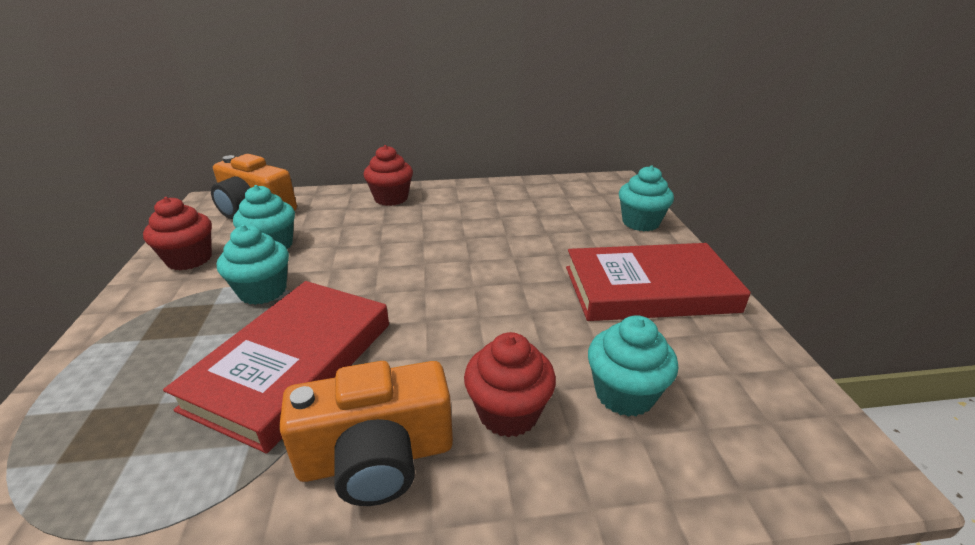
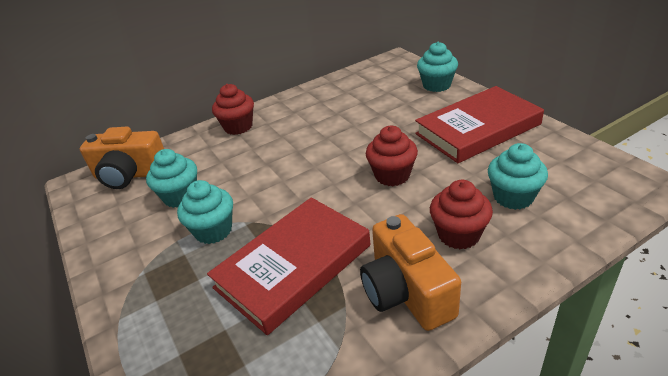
camera: 20 degrees left, 5 degrees up
(189, 259) = (121, 232): red cupcake -> red cupcake (392, 175)
(293, 364) = (293, 266): red book -> red book turned 45 degrees clockwise
(377, 457) = (406, 292): orange camera -> orange camera turned 105 degrees clockwise

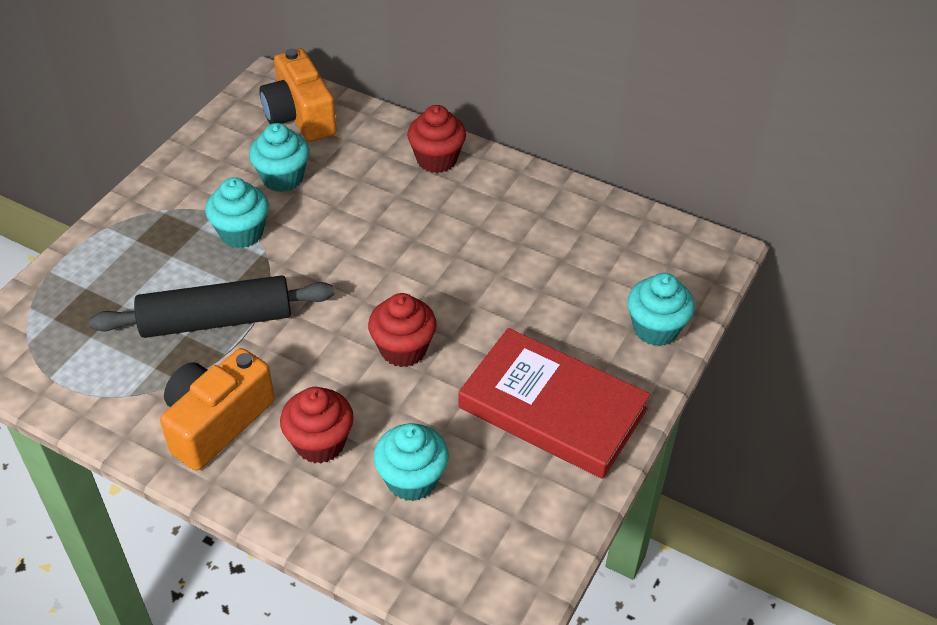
camera: 55 degrees right, 10 degrees up
(293, 266) = (216, 320): red book -> black rolling pin

